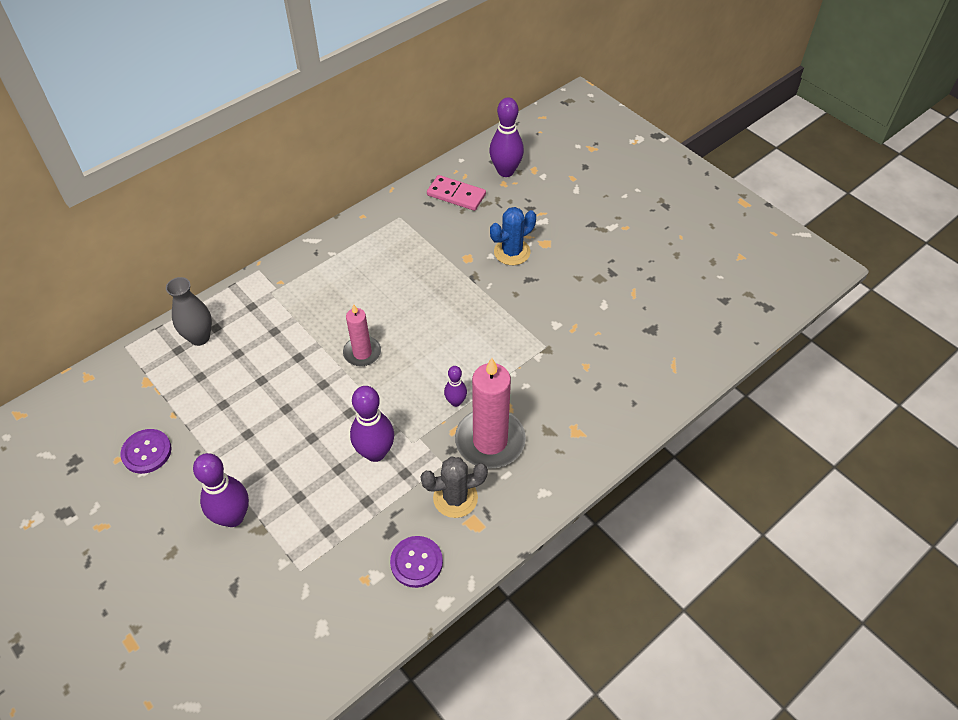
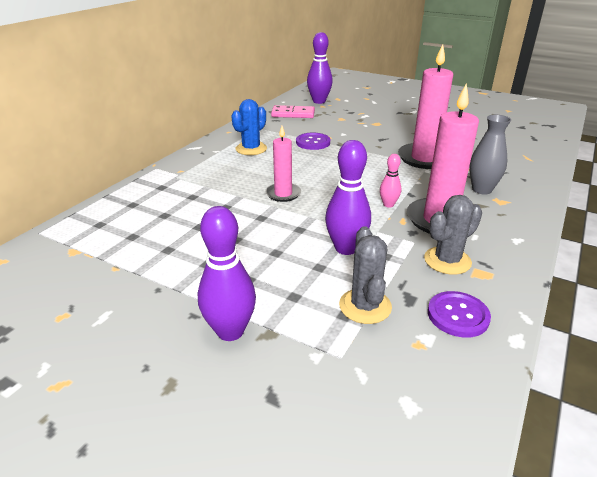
camera: 20 degrees left, 20 degrees down
(146, 452) = (96, 302): purple button -> purple button (313, 142)
(199, 337) = (119, 213): grey vase -> grey vase (481, 189)
(349, 527) = (365, 306): none -> grey cactus
(456, 402) = (388, 204): purple bowling pin -> pink bowling pin
(512, 252) = (357, 130): blue cactus -> blue cactus (251, 149)
(550, 333) = (424, 158): none -> pink candle

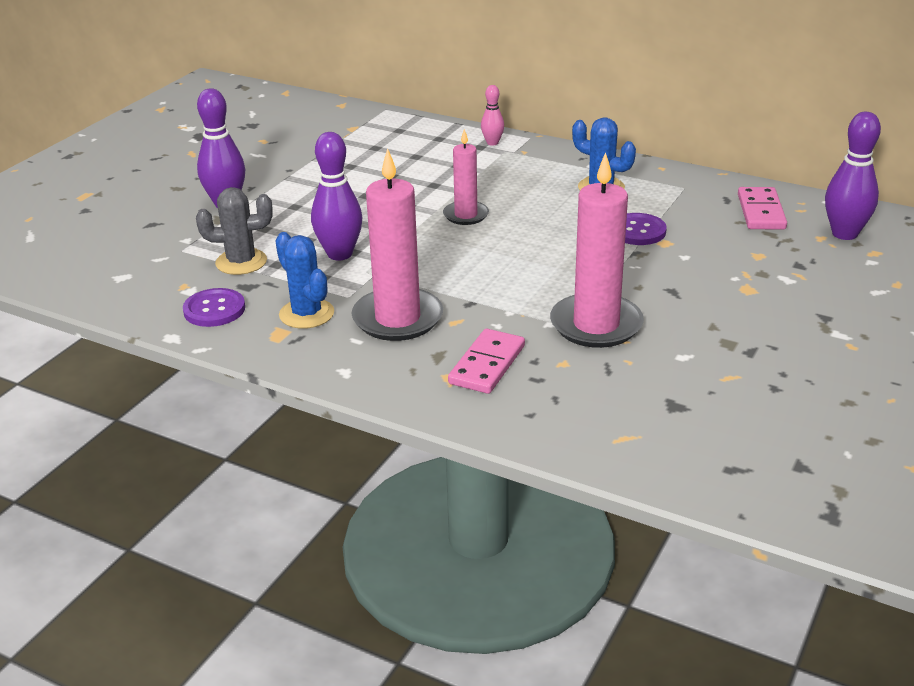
camera: 90 degrees right, 0 degrees up
(388, 204) = (439, 284): pink bowling pin -> pink bowling pin (492, 143)
(447, 260) = (306, 314): grey cactus -> blue cactus
(481, 189) = (487, 365): grey vase -> pink domino

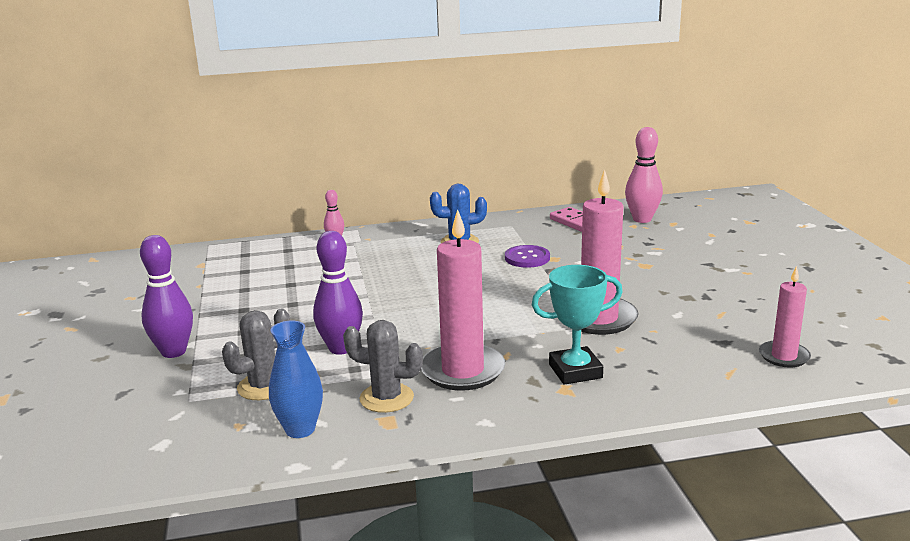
camera: 40 degrees left, 10 degrees down
(214, 309) = (300, 429): purple button -> blue vase
(306, 314) = (386, 398): blue cactus -> grey cactus
(466, 215) = (395, 289): pink candle -> pink candle (784, 356)
(487, 365) = (575, 371): pink domino -> turquoise trophy
(844, 234) = (642, 219): purple bowling pin -> pink bowling pin

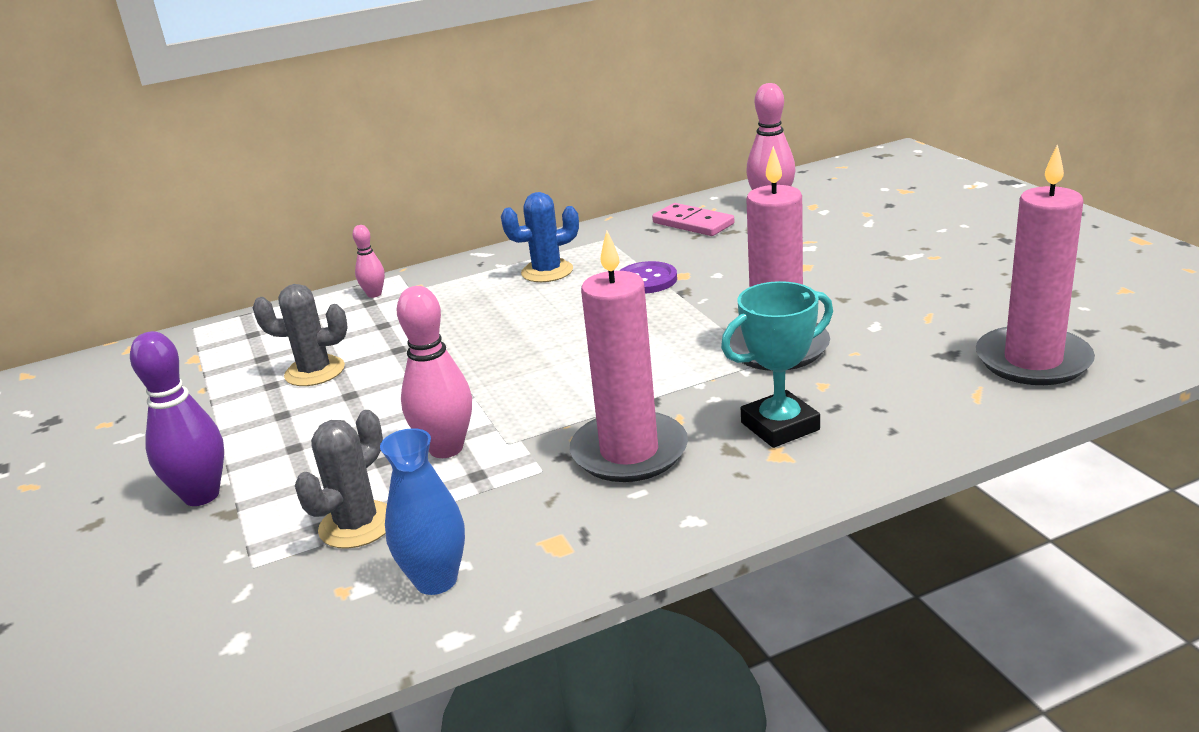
camera: 10 degrees left, 5 degrees up
(341, 348) = (446, 448): purple bowling pin -> pink bowling pin
(386, 398) = (541, 510): grey cactus -> grey cactus (315, 372)
(784, 356) = (1033, 361): pink candle -> pink candle, size x1.72

